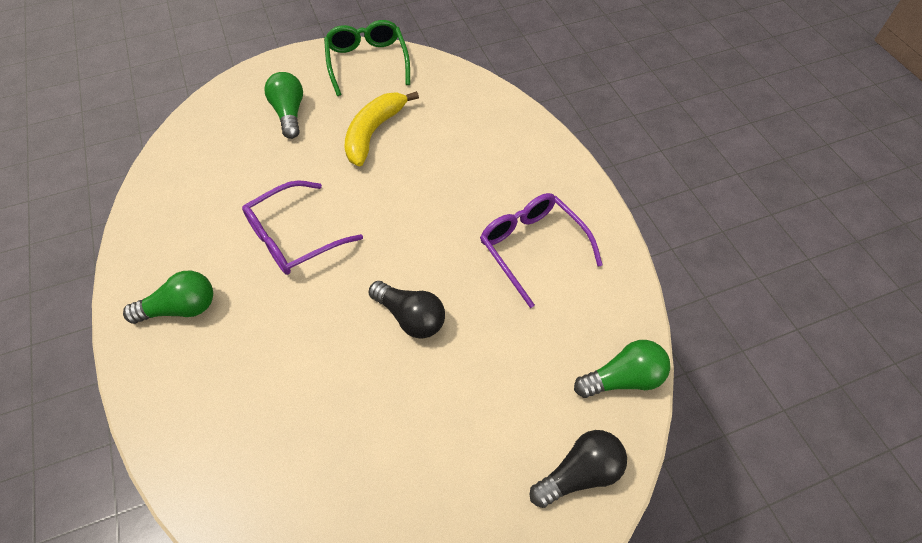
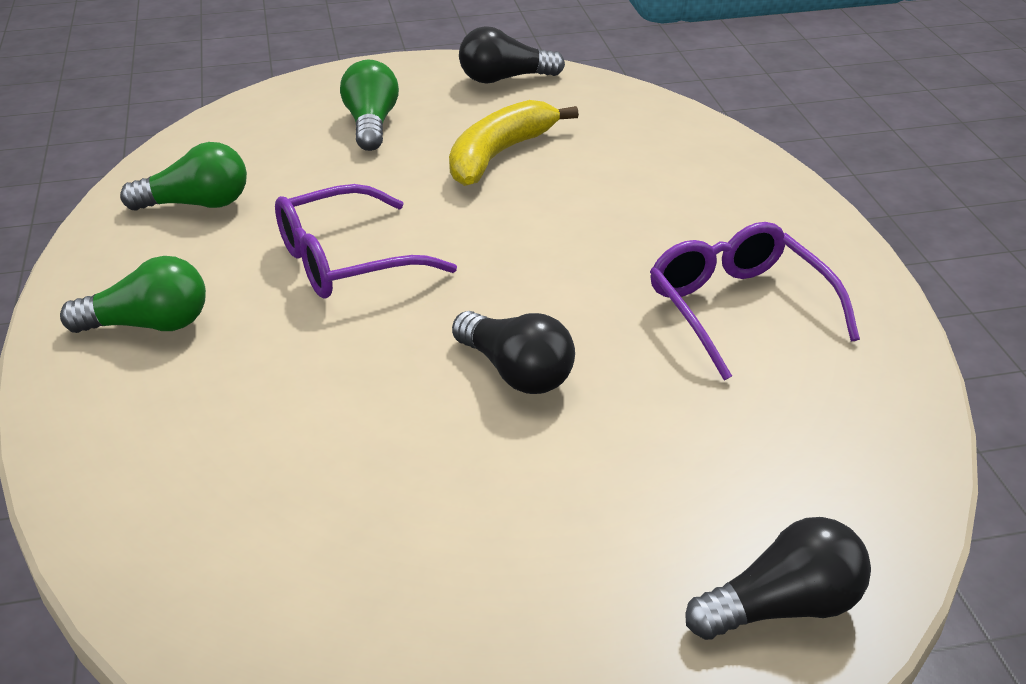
camera: 10 degrees right, 20 degrees down
(367, 62) = (504, 79): green glasses -> black light bulb
(623, 379) = (880, 490): green light bulb -> green light bulb (196, 204)

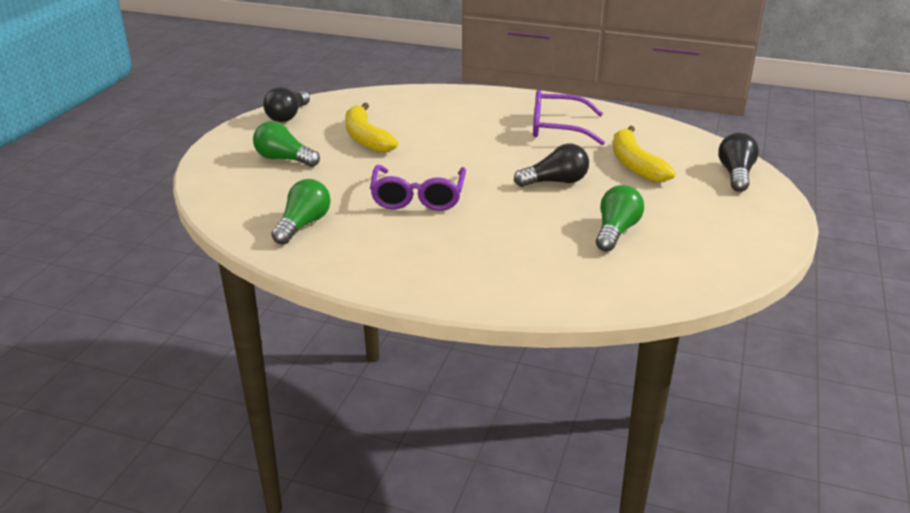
camera: 60 degrees left, 5 degrees down
(148, 325) = (416, 261): green light bulb -> green light bulb (616, 231)
(684, 446) = (635, 164): none -> yellow banana

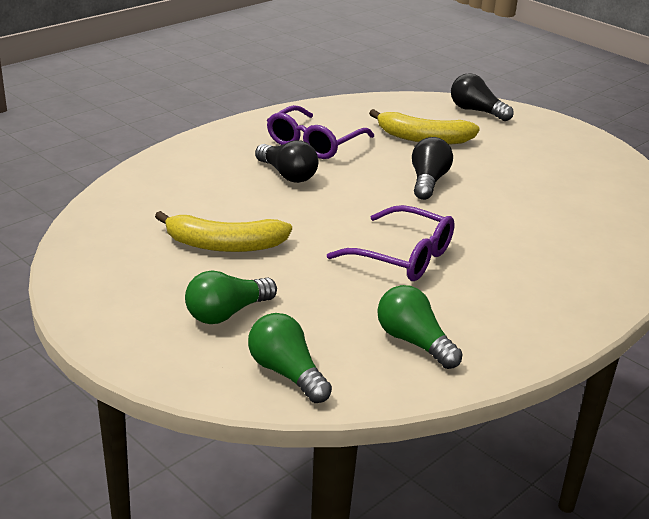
camera: 65 degrees left, 0 degrees up
(288, 116) = (95, 279): black light bulb -> black light bulb (287, 175)
(616, 231) = (539, 188): green light bulb -> green light bulb (286, 373)

